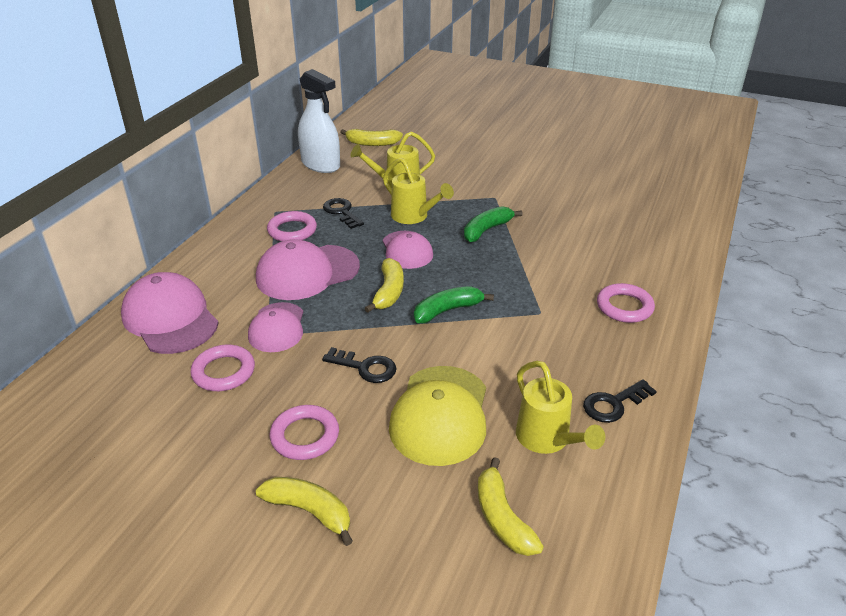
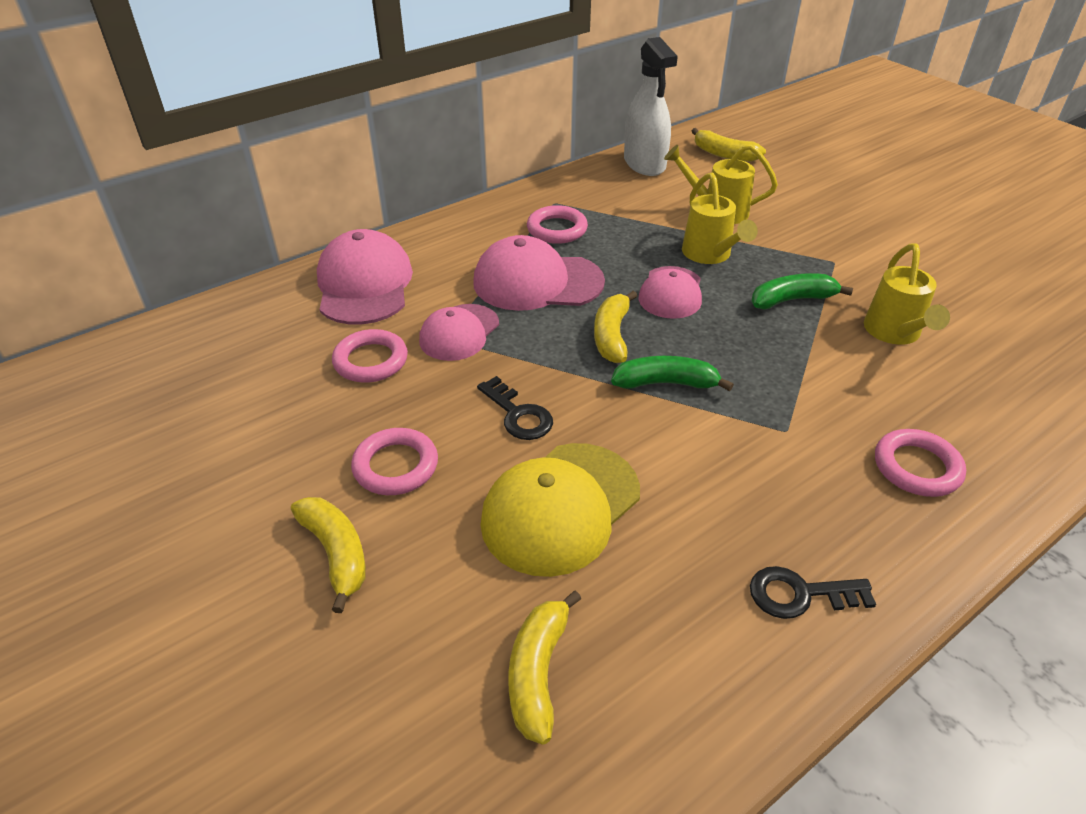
camera: 30 degrees right, 5 degrees up
(342, 212) = (627, 225): black key -> none
(389, 292) = (612, 336): yellow banana -> yellow banana turned 150 degrees clockwise
(547, 439) = (671, 600): yellow watering can -> yellow watering can (894, 333)

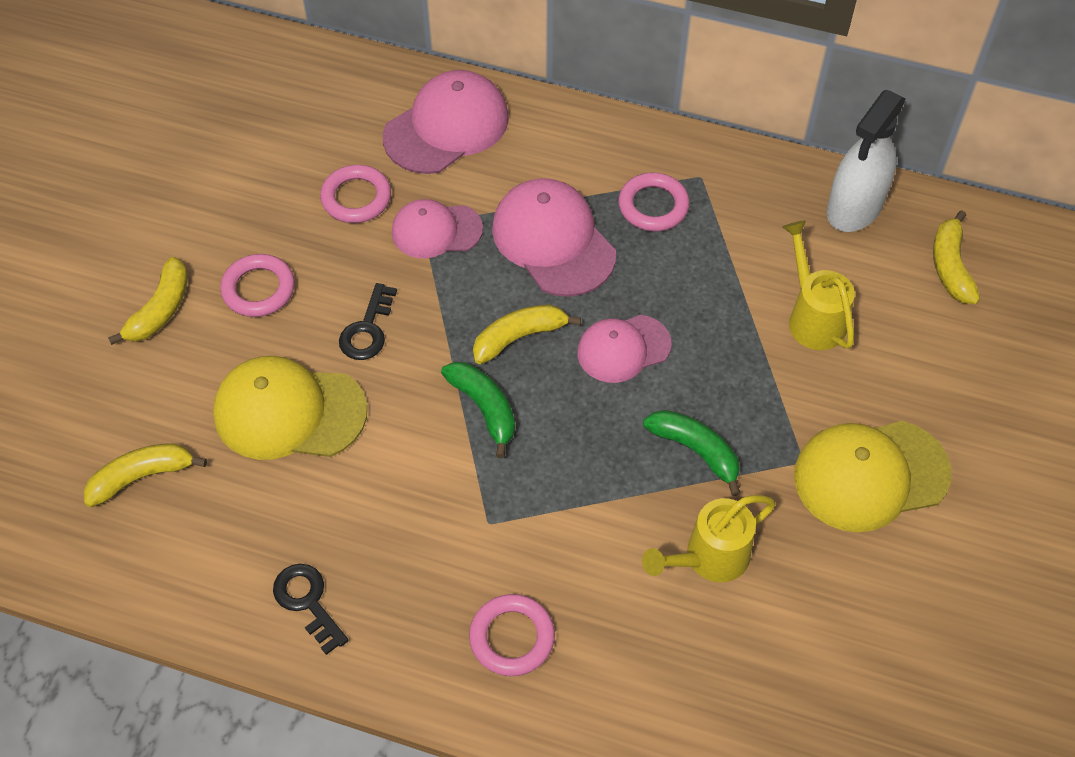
camera: 55 degrees right, 15 degrees up
(709, 255) = (718, 349): yellow watering can -> none
(865, 242) = (870, 475): none -> yellow cap

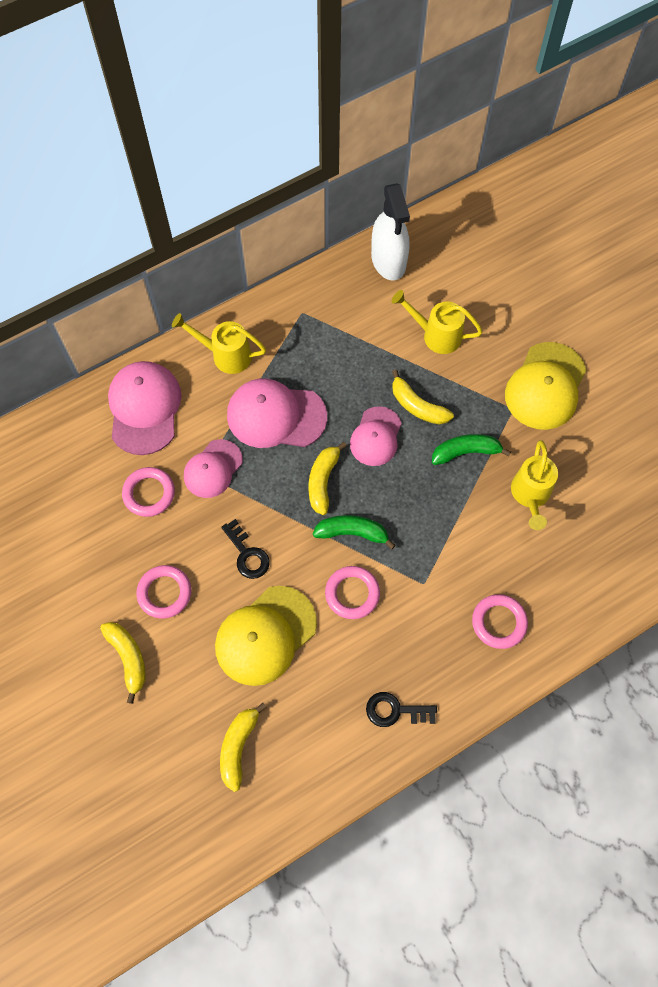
camera: 50 degrees left, 10 degrees up
(578, 149) = (226, 355): none -> yellow watering can
(653, 206) = (299, 350): pink ring -> pink ring (352, 593)
(950, 266) = (462, 251): yellow banana -> yellow banana (417, 406)

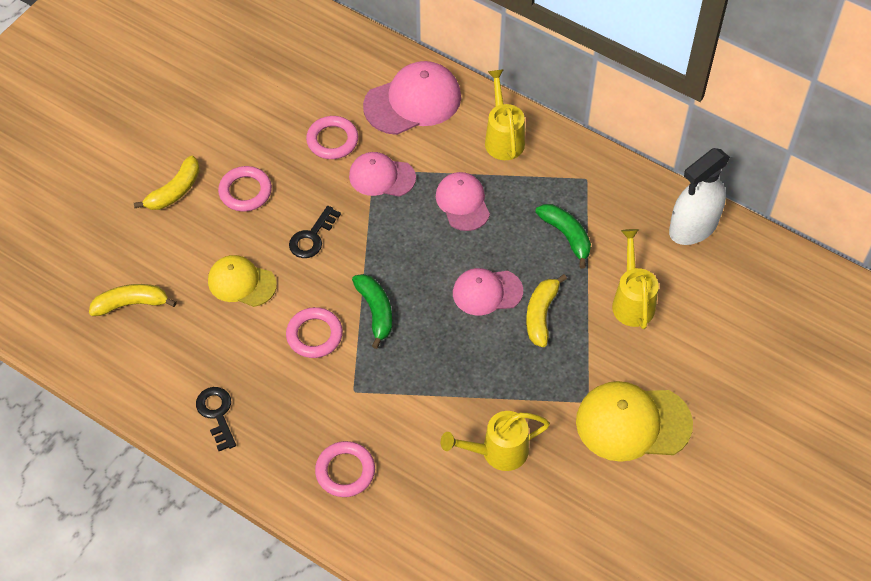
camera: 65 degrees right, 10 degrees down
(265, 635) = (241, 283): yellow cap -> yellow cap, size x0.64
(276, 416) = (462, 203): pink cap -> pink cap, size x0.64
(323, 481) = (416, 267): yellow banana -> none
(466, 452) = (514, 376): green banana -> green banana (566, 236)

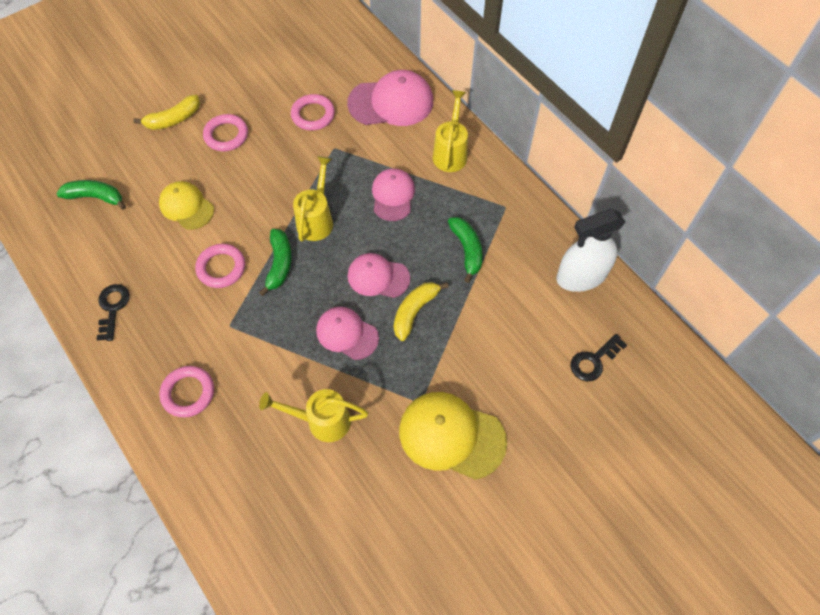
camera: 20 degrees right, 5 degrees up
(131, 304) = (95, 197): yellow banana -> green banana
(312, 237) = (259, 187): black key -> black key (594, 361)
(381, 177) = (337, 155): pink cap -> pink cap (347, 334)
(632, 301) = (499, 325): yellow watering can -> yellow watering can (316, 219)

